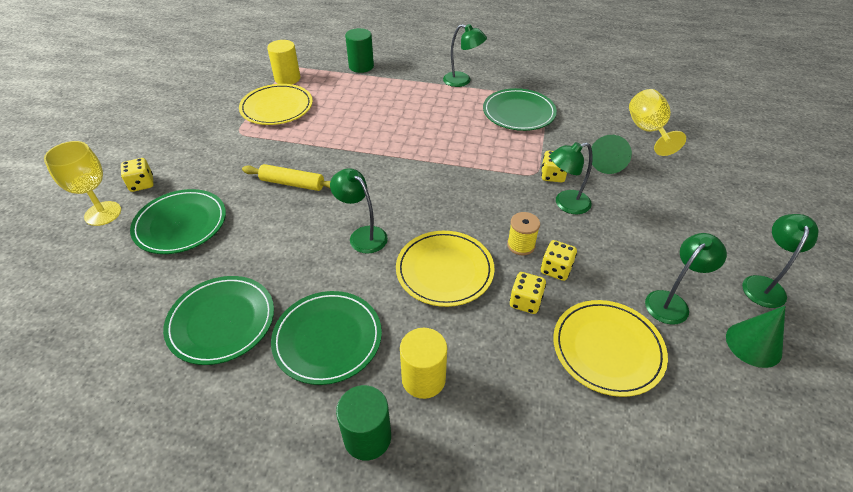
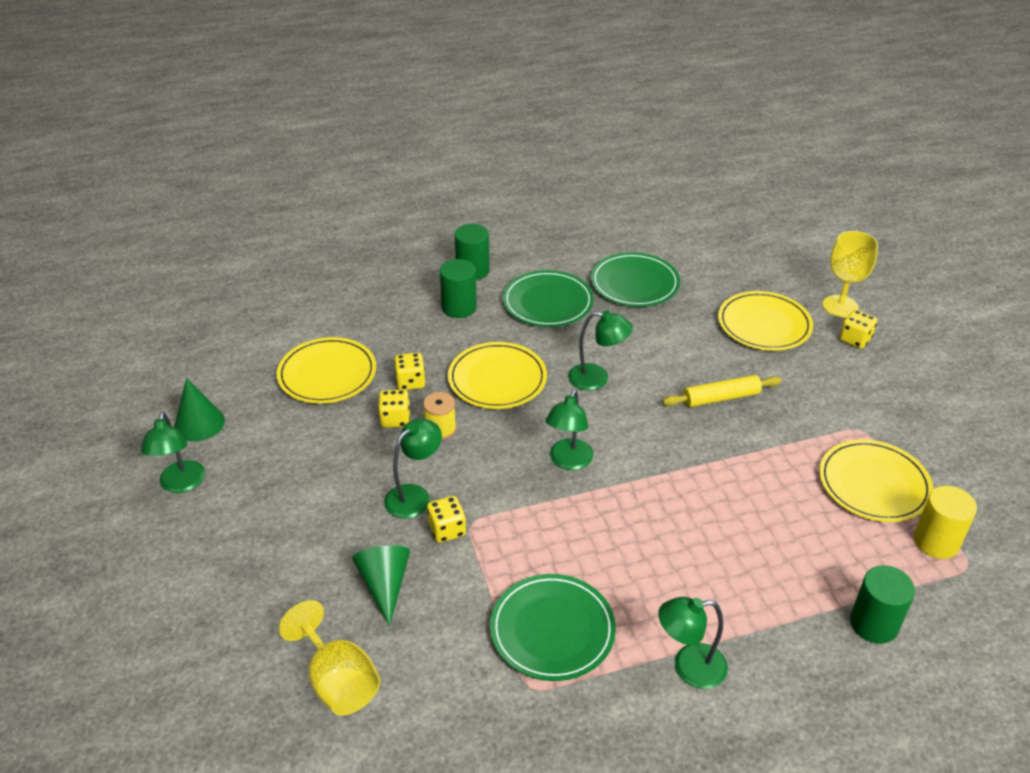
camera: 150 degrees right, 5 degrees down
(180, 224) = (764, 324): green plate -> yellow plate
(423, 379) = (459, 307): yellow cylinder -> green cylinder
(672, 302) = (276, 432): green lamp -> green lamp (568, 461)

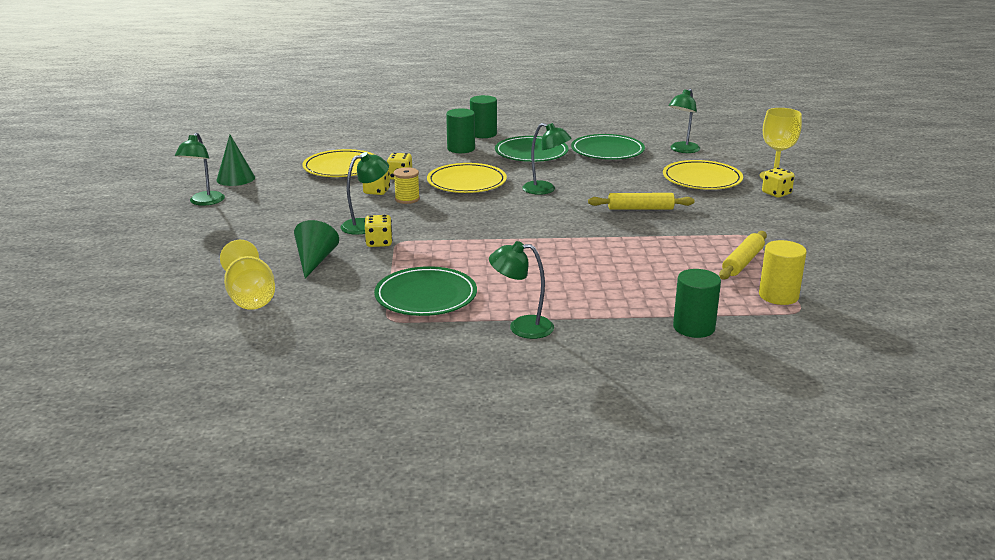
camera: 15 degrees right, 15 degrees down
(568, 461) = (495, 224): green lamp -> green lamp (682, 150)
(873, 484) = (742, 262): yellow plate -> yellow rolling pin

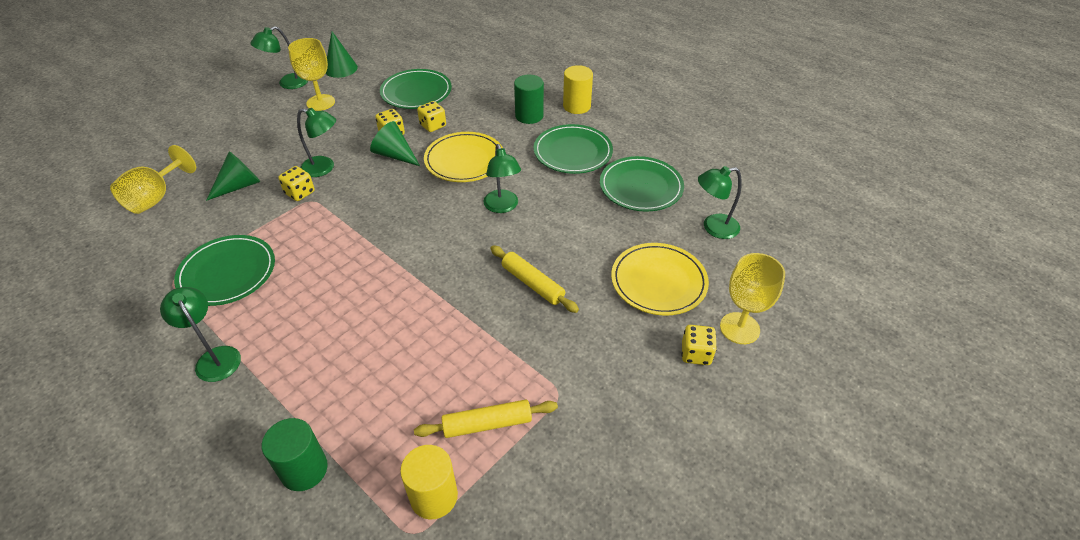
camera: 45 degrees right, 20 degrees up
(268, 200) = (320, 102): none -> yellow goblet
(341, 167) = (416, 92): yellow plate -> green plate
(407, 199) = (395, 155): yellow spool -> green cone
(483, 134) = (576, 106): green cylinder -> yellow cylinder

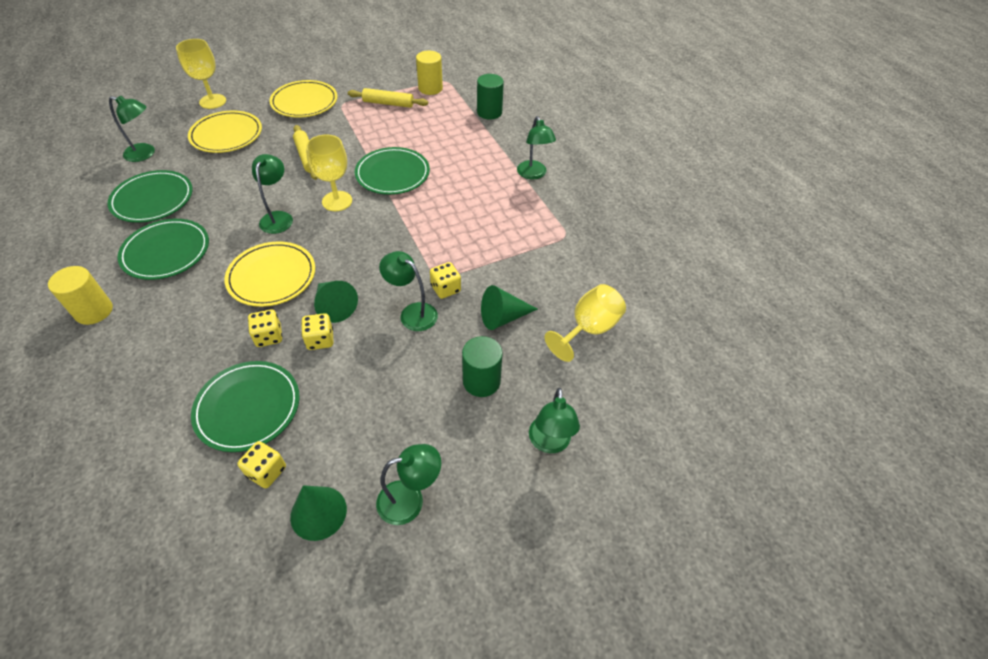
camera: 160 degrees left, 5 degrees up
(196, 125) = (549, 443): none -> green lamp
(227, 273) = (521, 229): green plate -> green plate (392, 174)
(320, 102) = (378, 432): yellow goblet -> yellow goblet (337, 201)
(529, 116) = (157, 314): green cylinder -> green cylinder (481, 381)
(616, 376) = (304, 102): none -> yellow plate
(696, 354) = (251, 98): yellow dice -> yellow dice (266, 471)

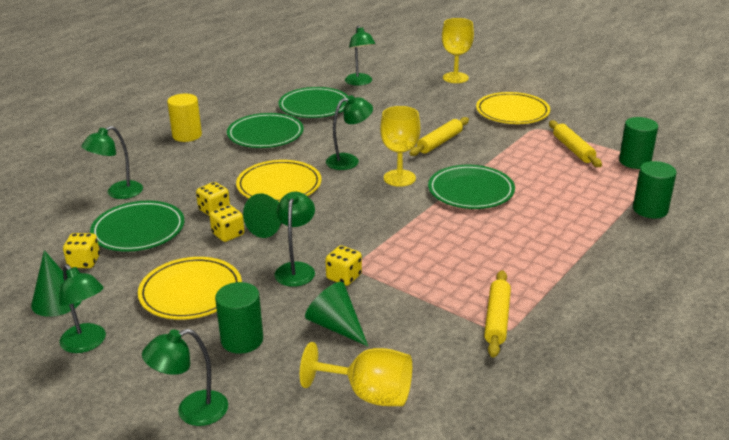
camera: 65 degrees right, 20 degrees down
(226, 135) = (422, 100): yellow plate -> yellow plate (191, 292)
(430, 88) = (635, 161): yellow cylinder -> green cylinder
(533, 174) = (582, 275): green lamp -> green lamp (118, 193)
(551, 233) = (497, 319): none -> yellow rolling pin

